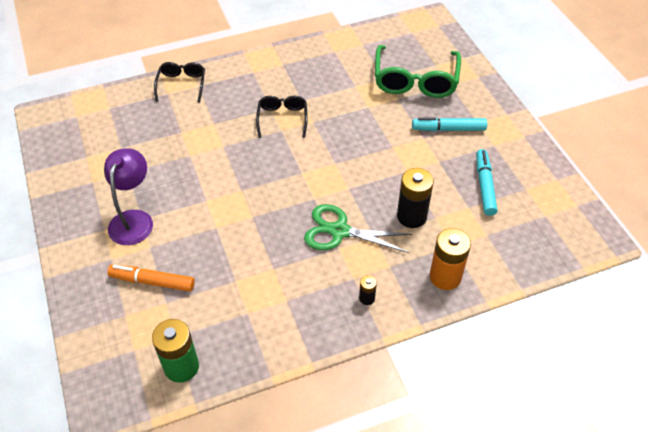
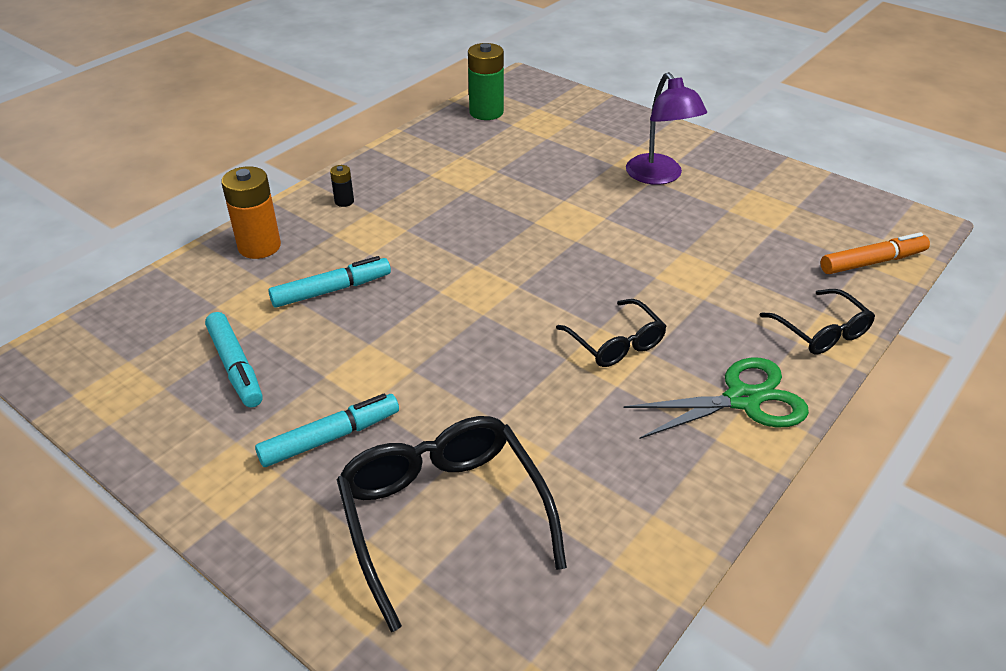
camera: 150 degrees right, 10 degrees down
(152, 281) = (577, 145): orange marker -> orange marker (872, 262)
(339, 231) = (417, 244): green scissors -> green scissors (742, 399)
(411, 216) = (332, 290): black battery -> turquoise marker
(415, 81) = (443, 516): green glasses -> black glasses

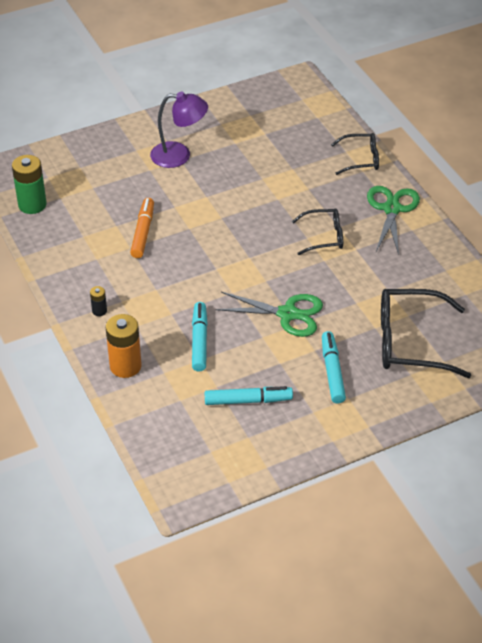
camera: 65 degrees left, 5 degrees up
(428, 354) = (287, 314): none -> green scissors
(872, 262) = (319, 113): orange marker -> orange marker (143, 232)

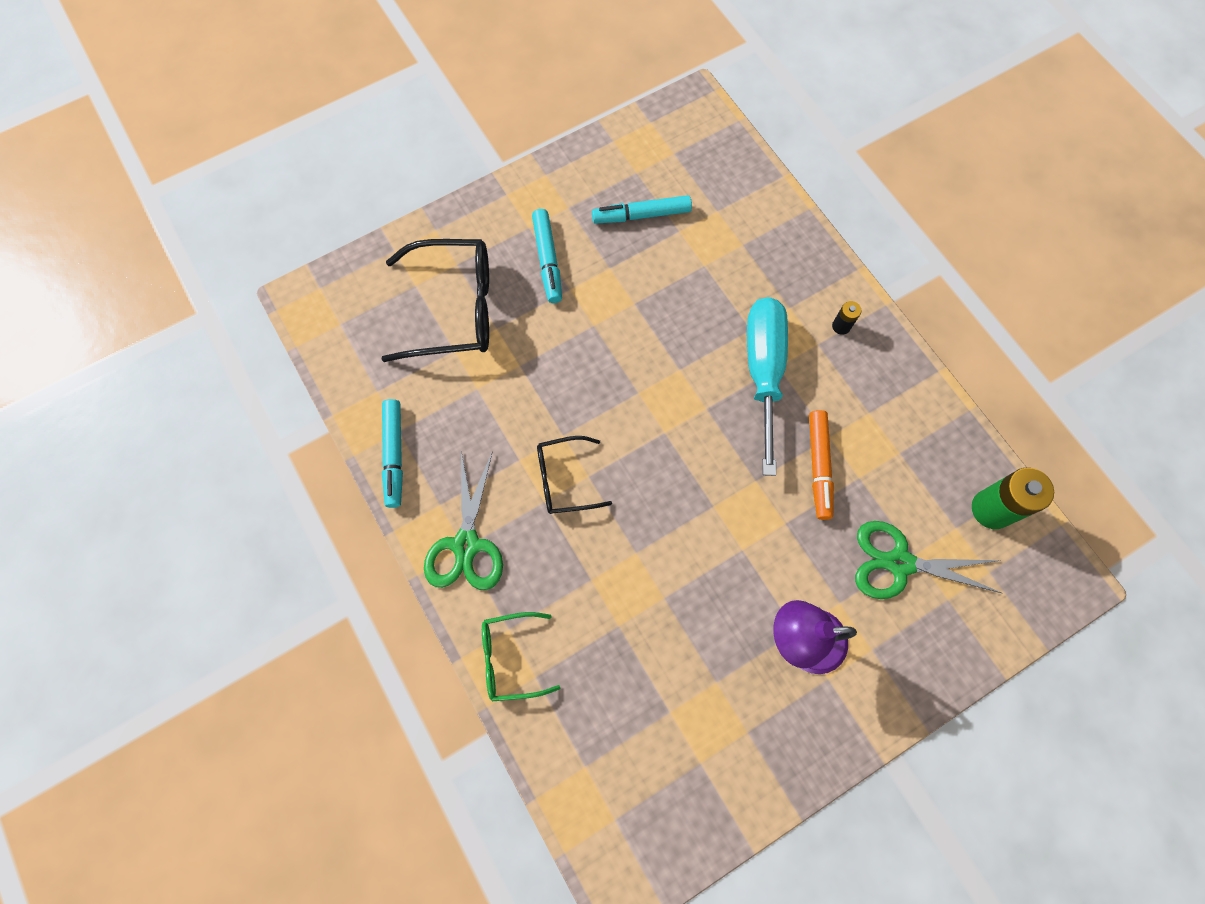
camera: 175 degrees right, 25 degrees up
(125, 366) = (789, 249): orange battery -> none
(168, 287) = (763, 371): none -> turquoise screwdriver
(199, 341) = (709, 291): turquoise marker -> turquoise marker (394, 455)
(287, 314) = (606, 340): green scissors -> green scissors (899, 563)
(361, 159) = (511, 658): black glasses -> green glasses

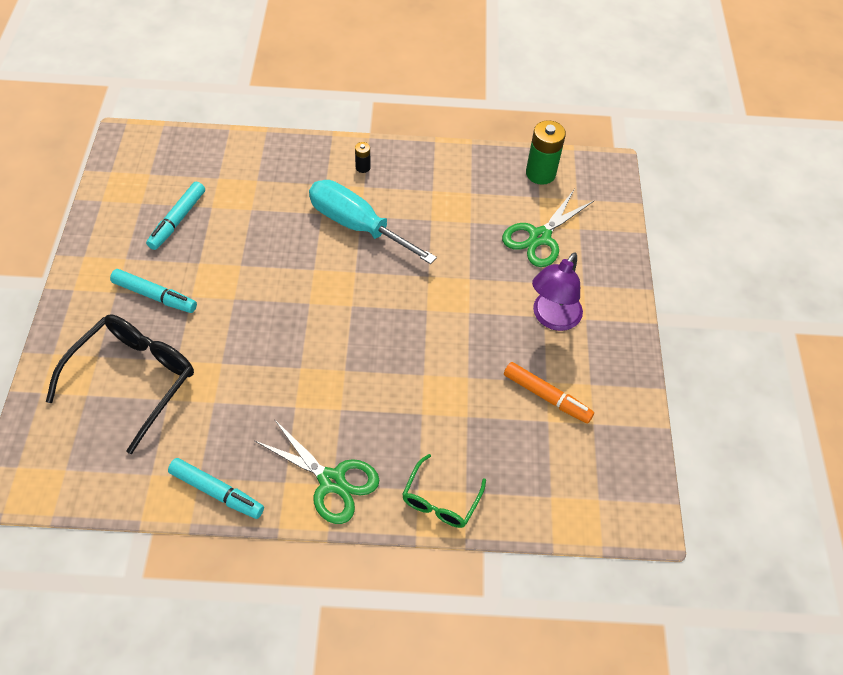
camera: 60 degrees left, 15 degrees down
(564, 479) = (334, 386): black glasses -> none
(819, 467) = (446, 237): orange marker -> orange marker (547, 396)

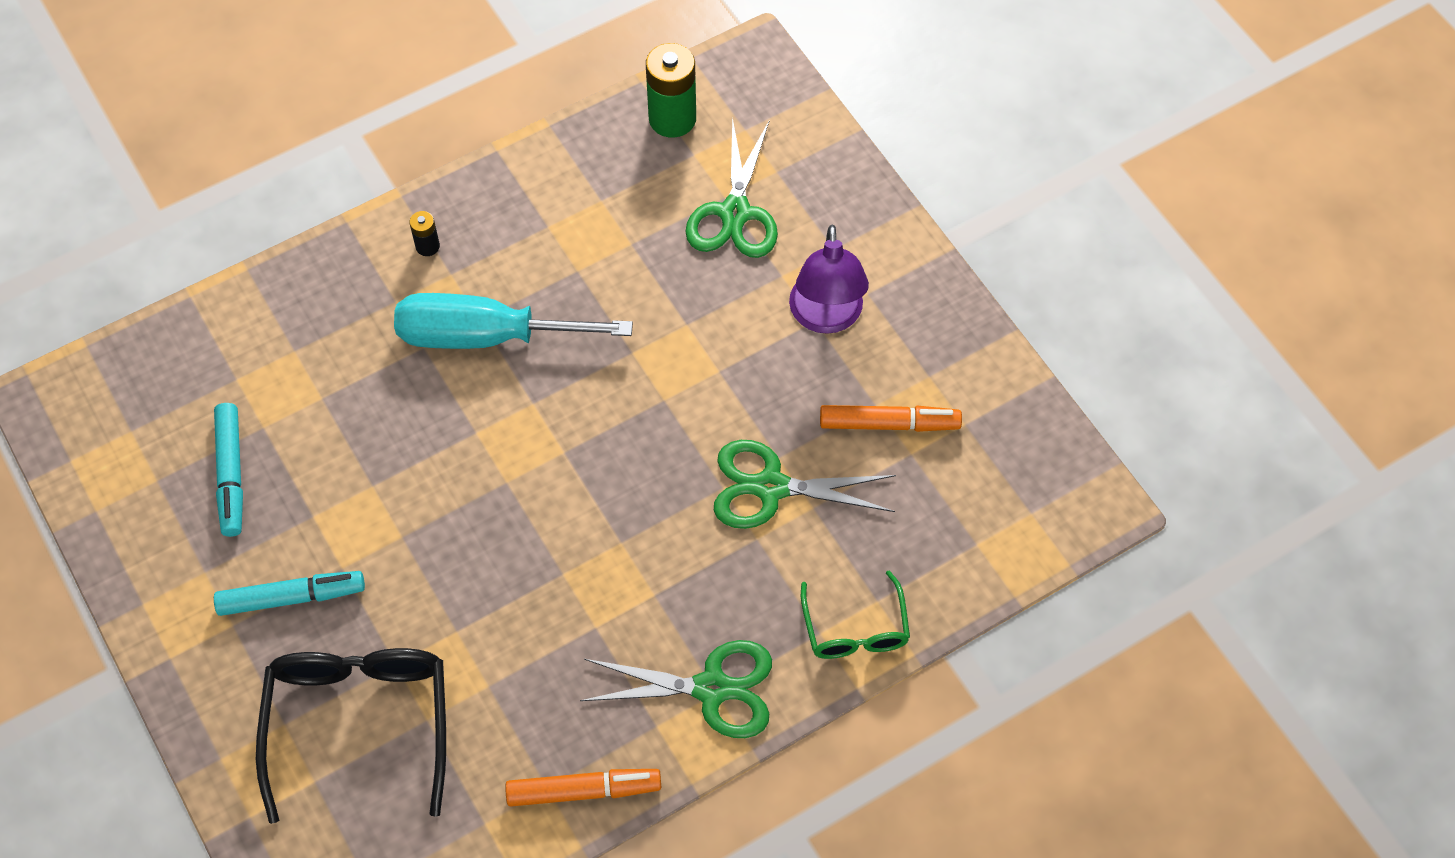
camera: 30 degrees left, 5 degrees up
(217, 492) = (584, 790): turquoise marker -> orange marker
(451, 391) = (771, 487): none -> green scissors

